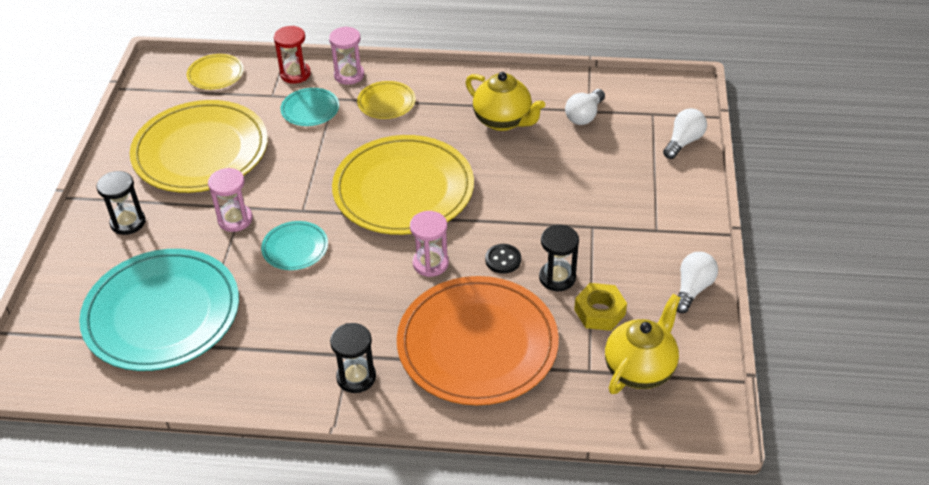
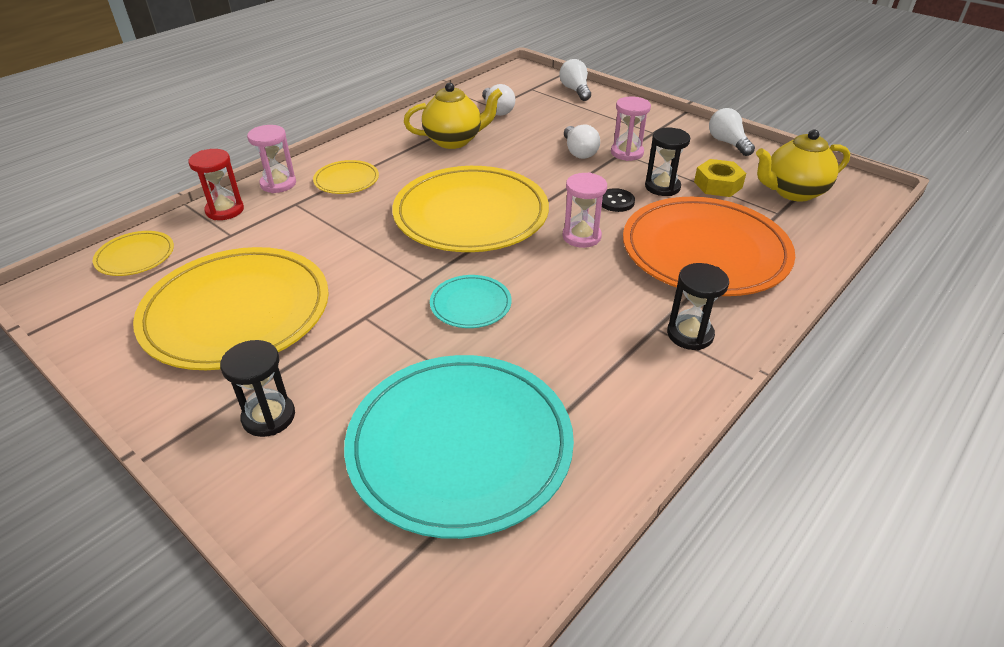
camera: 55 degrees left, 5 degrees down
(235, 219) = (378, 328): pink hourglass -> pink hourglass (627, 153)
(310, 109) = (289, 221): turquoise plate -> none
(564, 200) = (579, 152): none -> white light bulb
(640, 369) = (793, 192): yellow teapot -> yellow teapot turned 90 degrees counterclockwise

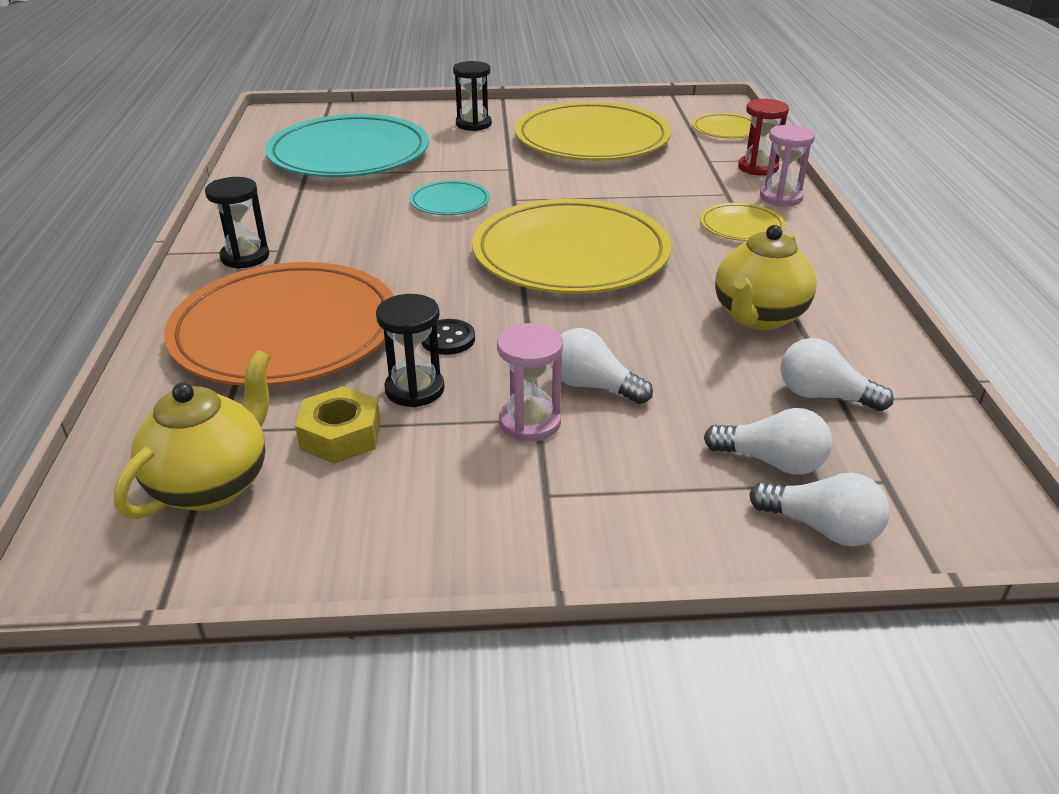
camera: 135 degrees right, 5 degrees down
(581, 236) = (434, 285): pink hourglass -> none
(727, 143) = (396, 547): white light bulb -> white light bulb (772, 461)

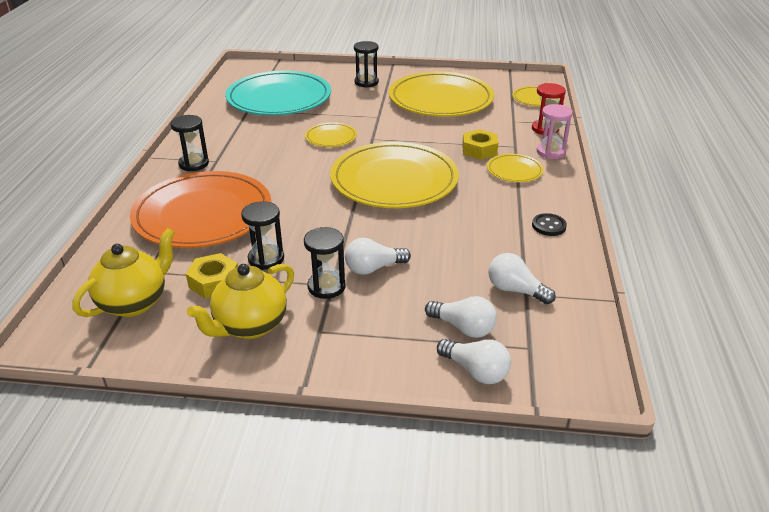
camera: 10 degrees right, 0 degrees up
(448, 339) = (297, 229): black button -> black button (548, 226)
(450, 202) = (331, 137): turquoise plate -> yellow plate
(530, 422) = (326, 287): pink hourglass -> black hourglass
(593, 386) = (373, 268): white light bulb -> white light bulb turned 60 degrees counterclockwise
(678, 202) = (479, 150): none -> yellow nut
(758, 317) = (497, 234): yellow teapot -> yellow teapot (249, 326)

